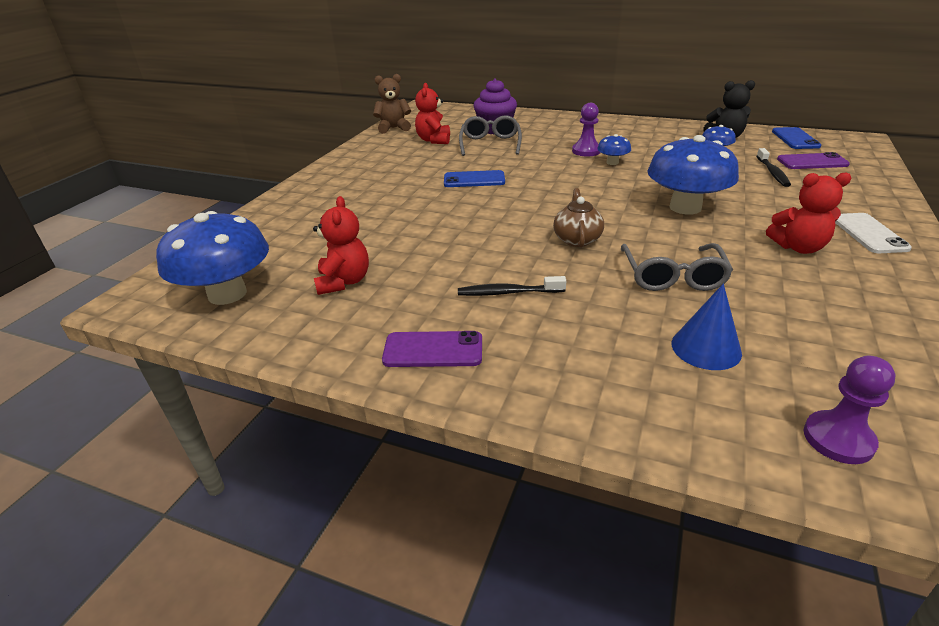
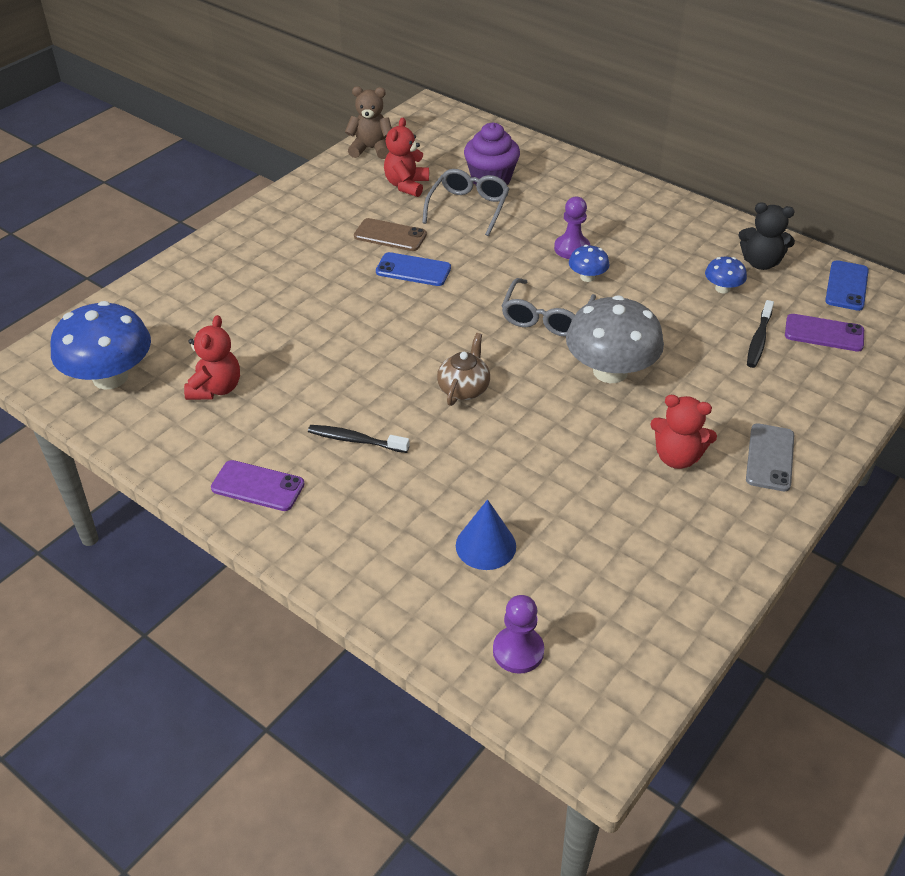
camera: 15 degrees right, 10 degrees up
(441, 165) = (390, 235): none -> brown phone
(672, 276) = (520, 461): grey glasses -> grey glasses (546, 317)
(685, 207) = (610, 371): blue mushroom -> grey mushroom
(868, 233) = (770, 457): white phone -> grey phone

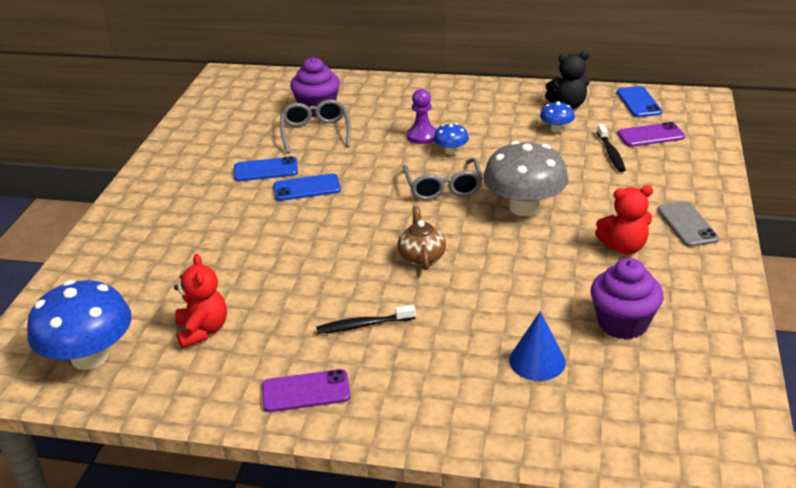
camera: 25 degrees left, 10 degrees down
(371, 149) = (197, 115): brown teddy bear -> none
(390, 235) = (266, 170): brown phone -> blue phone
(406, 185) = (249, 131): red teddy bear -> none
(518, 651) = (629, 426): purple pawn -> none
(603, 542) = (622, 323): none -> purple cupcake

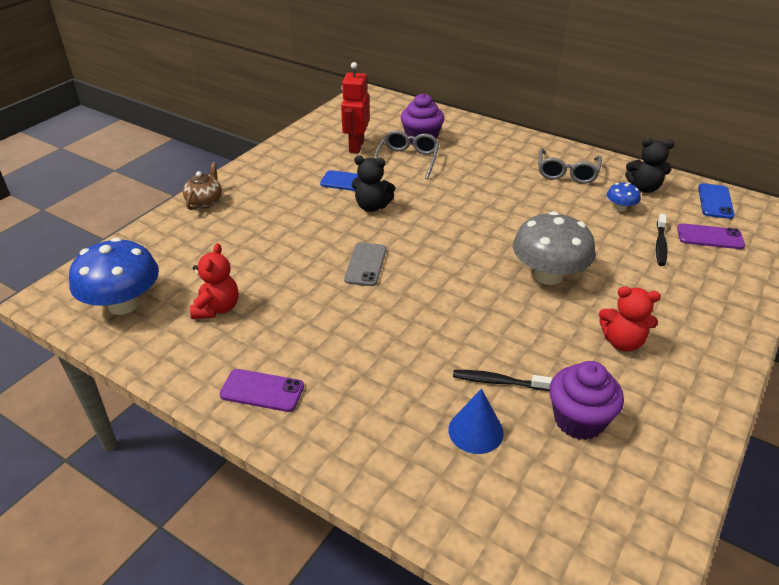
camera: 20 degrees right, 5 degrees up
(249, 132) = (356, 146): none -> red robot
(306, 188) = (372, 206): blue phone -> black teddy bear
(363, 325) = (344, 345): black toothbrush -> black toothbrush (497, 381)
(421, 257) = (430, 296): brown teapot -> brown teapot (205, 201)
(422, 136) = (495, 185): purple pawn -> none
(443, 187) = (486, 236): grey glasses -> grey glasses (567, 173)
(451, 151) = (512, 205): blue mushroom -> none
(687, 224) = (699, 337): grey phone -> grey phone (365, 264)

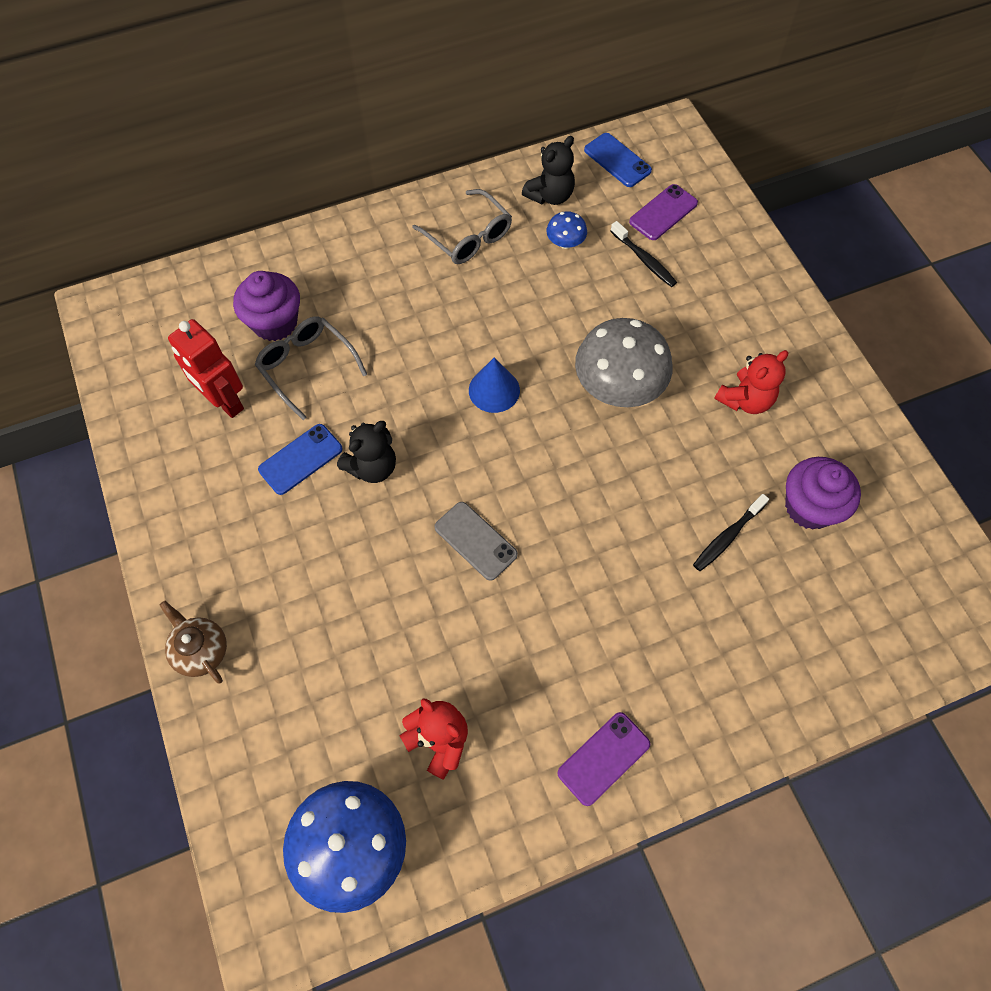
camera: 55 degrees left, 25 degrees up
(475, 431) = (772, 597): blue cone -> blue cone (494, 390)

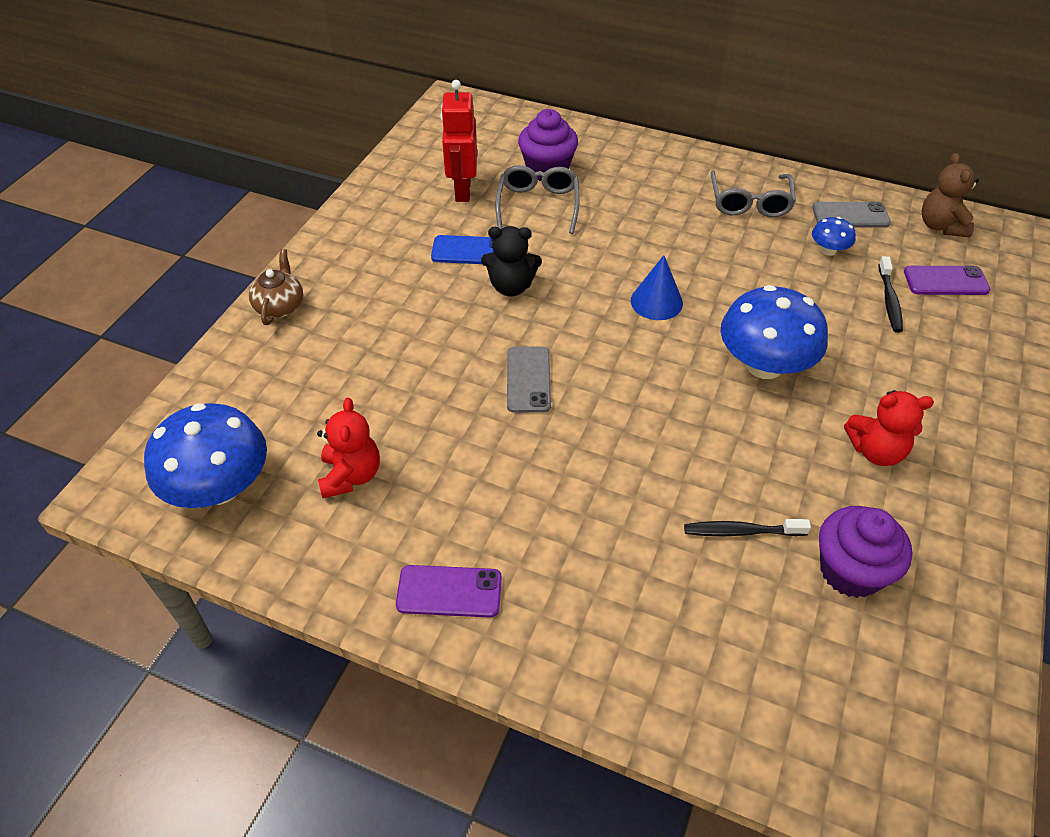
camera: 45 degrees right, 15 degrees down
(550, 196) = (850, 215): black teddy bear -> grey phone
(617, 160) = (940, 226): blue phone -> brown teddy bear
(618, 386) = (764, 365): grey mushroom -> blue mushroom

